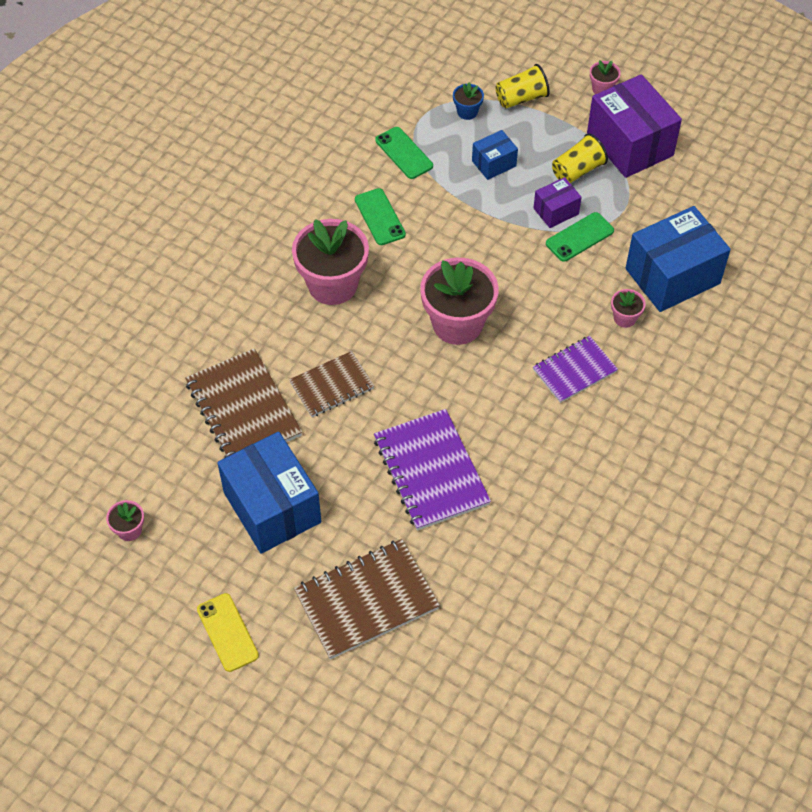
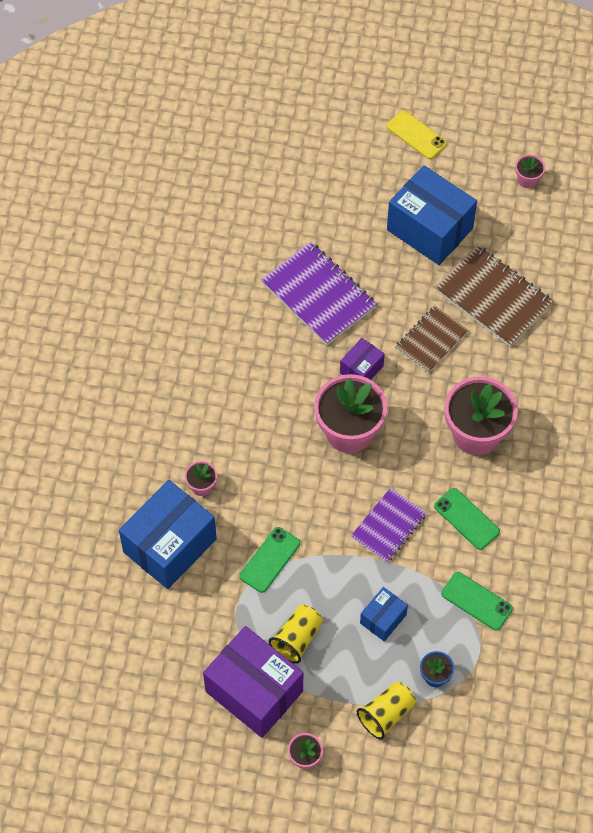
camera: 160 degrees right, 5 degrees up
(366, 600) = (326, 186): brown notebook -> none
(556, 211) = (302, 582): purple box -> purple box (361, 369)
(574, 371) = (231, 420): purple notebook -> purple notebook (388, 526)

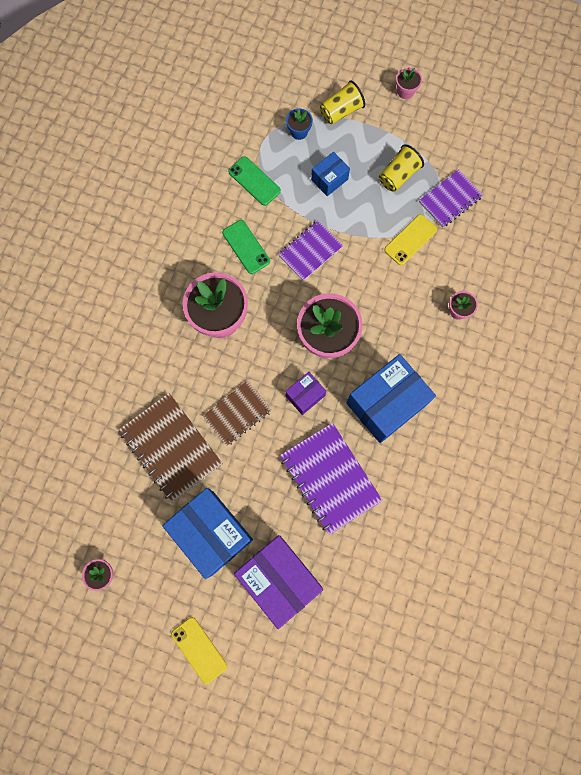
camera: 170 degrees left, 15 degrees up
(170, 545) = (489, 264): blue box -> blue box (386, 404)
(227, 618) = (450, 199): none -> purple notebook
(254, 691) = (436, 143): purple box -> purple box (279, 578)
(270, 560) = (410, 240): green phone -> yellow phone

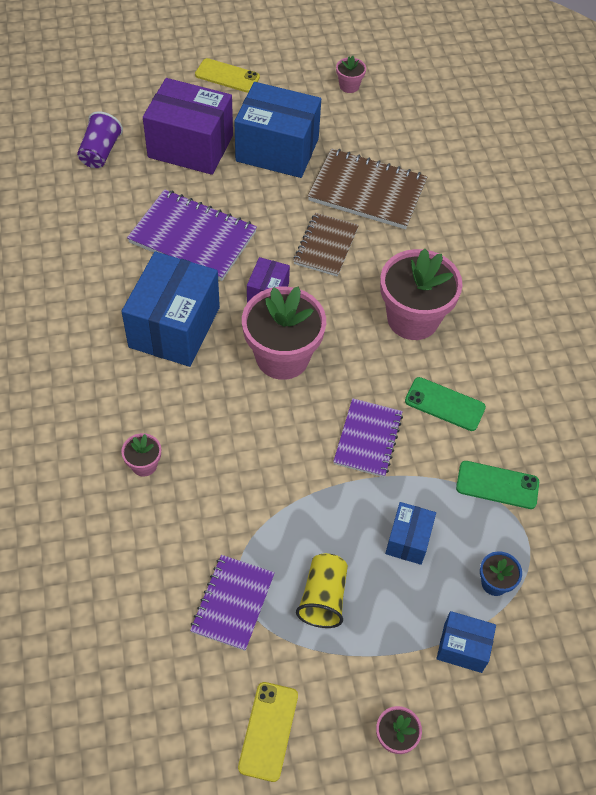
camera: 145 degrees right, 20 degrees down
(341, 111) = (462, 647): yellow cup -> blue box
(356, 615) = (100, 152): none -> purple cup
(410, 240) = (254, 519): yellow phone -> yellow phone (268, 731)

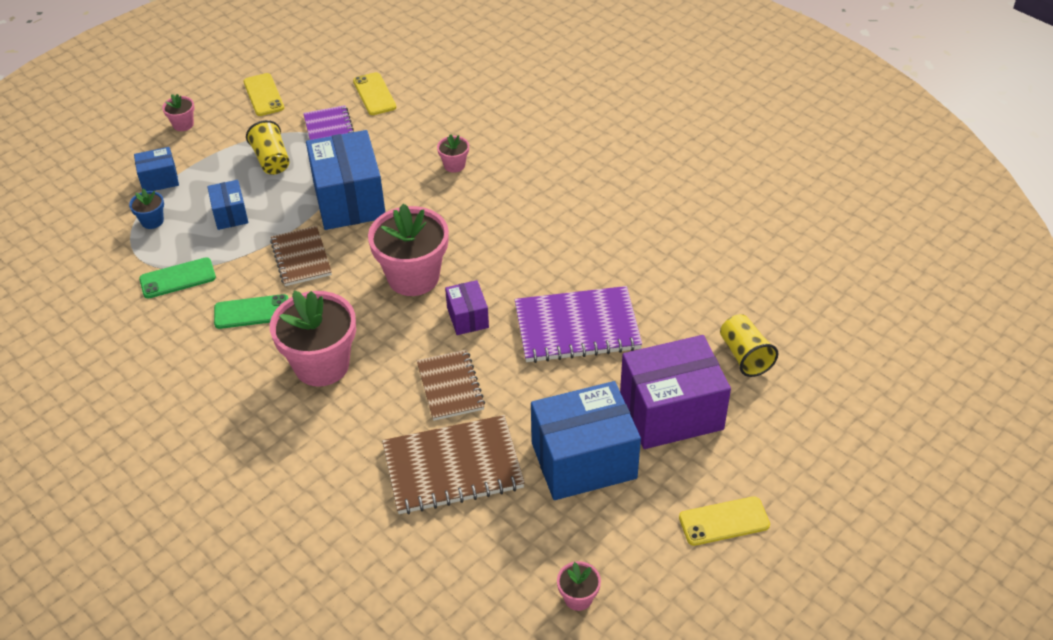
camera: 150 degrees right, 10 degrees down
(100, 152) = (745, 356): purple cup -> yellow cup
(140, 637) = (374, 94): none -> yellow phone
(174, 327) = (520, 253): blue box -> blue box (349, 200)
(367, 439) = (301, 258): purple notebook -> brown notebook

